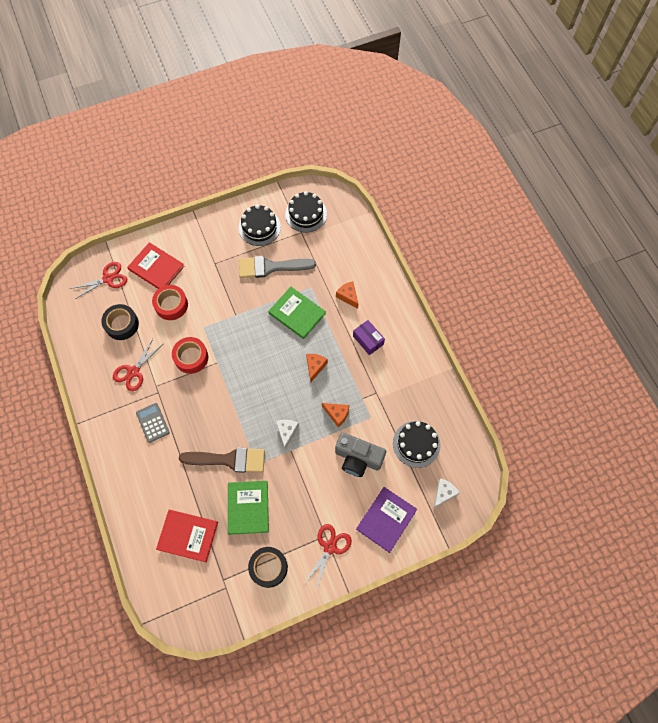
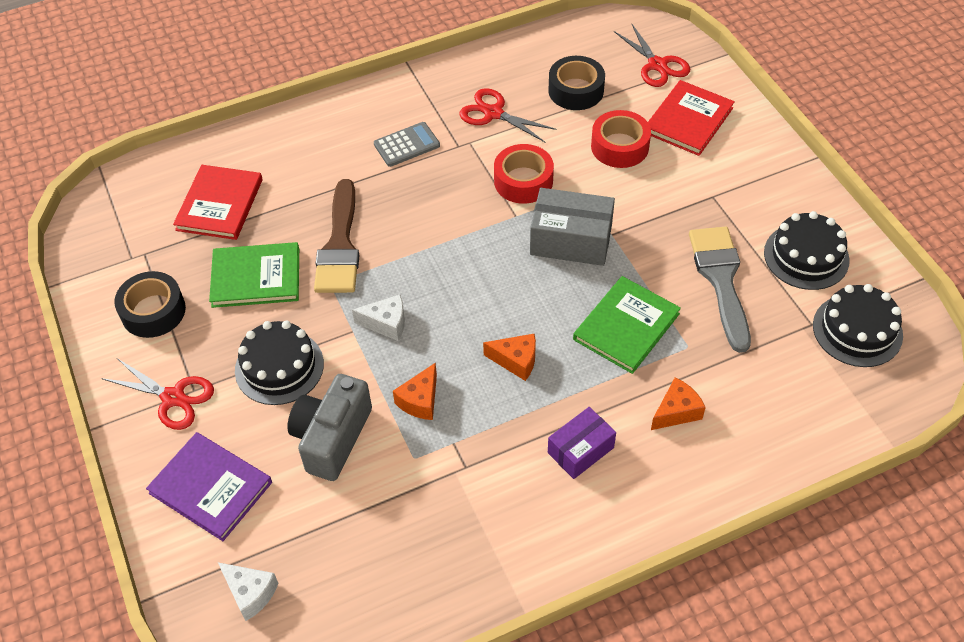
camera: 90 degrees right, 15 degrees down
(237, 335) = (571, 240): none -> grey box
(416, 444) = (356, 542): black cake -> black cake (279, 367)

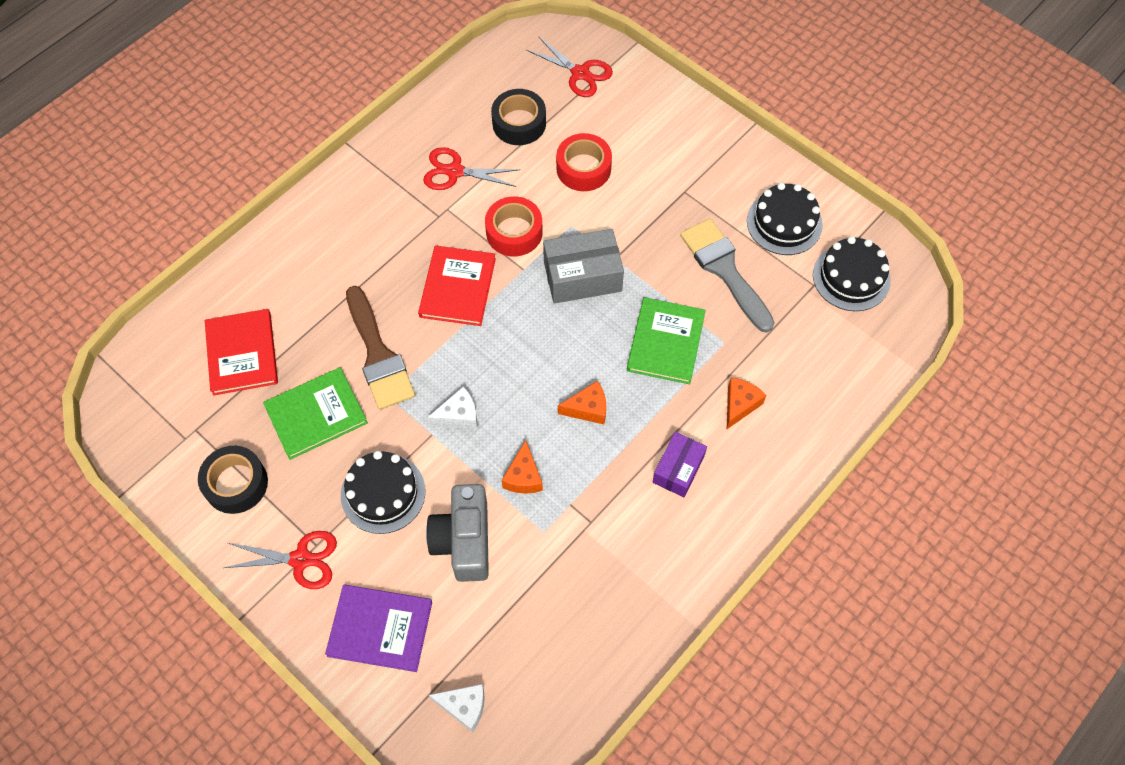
camera: 25 degrees left, 10 degrees up
(406, 145) = (390, 231): grey calculator -> none
(688, 120) = (632, 122): red book -> red book (457, 287)

